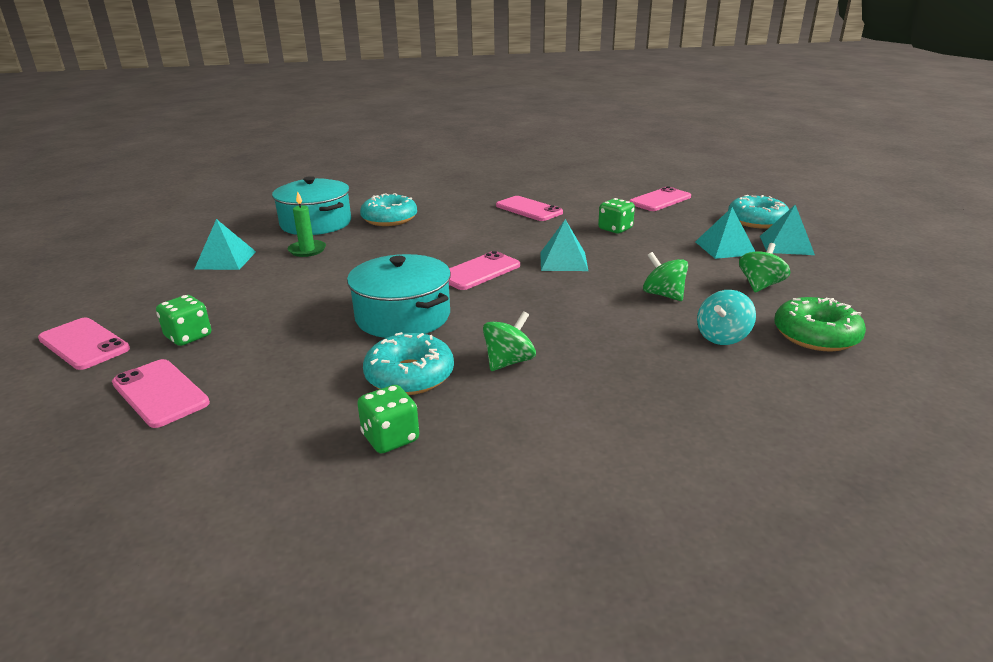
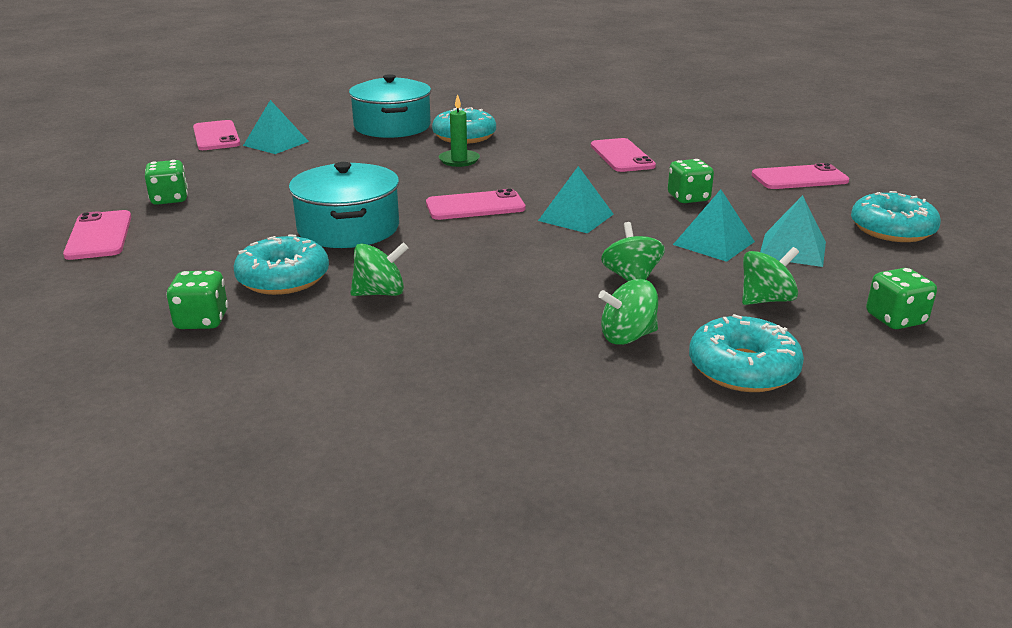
camera: 30 degrees right, 0 degrees up
(83, 344) = (98, 185): pink phone -> pink phone (216, 136)
(307, 250) = (351, 150): green candle -> green candle (459, 160)
(722, 337) = (627, 336): turquoise spinning top -> green spinning top
(786, 245) = (884, 266): turquoise pyramid -> turquoise pyramid (714, 243)
(815, 335) = (743, 368): green donut -> turquoise donut
(840, 276) = (895, 319): none -> green dice

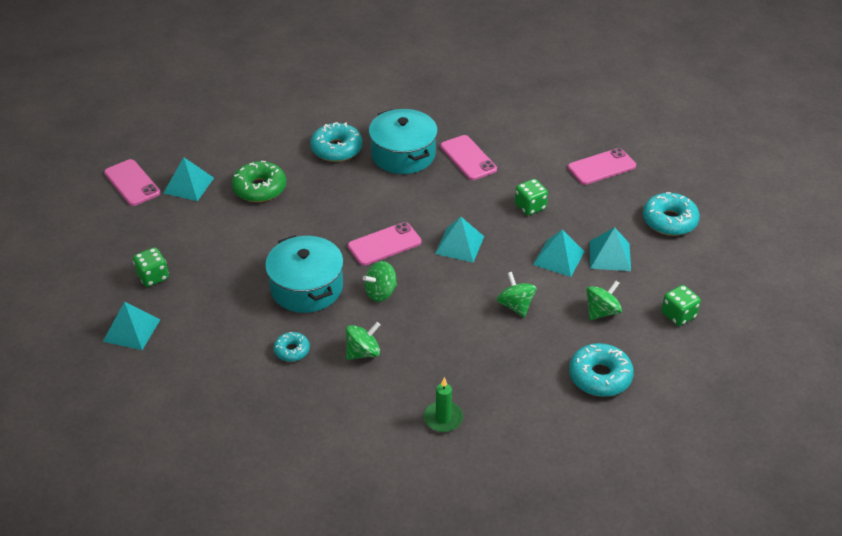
camera: 15 degrees left, 15 degrees up
(99, 236) = (131, 330): pink phone -> turquoise pyramid
(202, 320) = (263, 401): green dice -> none
(283, 278) = (292, 350): turquoise donut -> turquoise donut, size x0.58
(354, 153) = (259, 188): none -> green donut
(392, 126) = (271, 143): turquoise pot -> turquoise pot (403, 154)
(459, 160) = (347, 185): green candle -> green candle (443, 418)
(627, 336) = (529, 362): green spinning top -> green spinning top (380, 292)

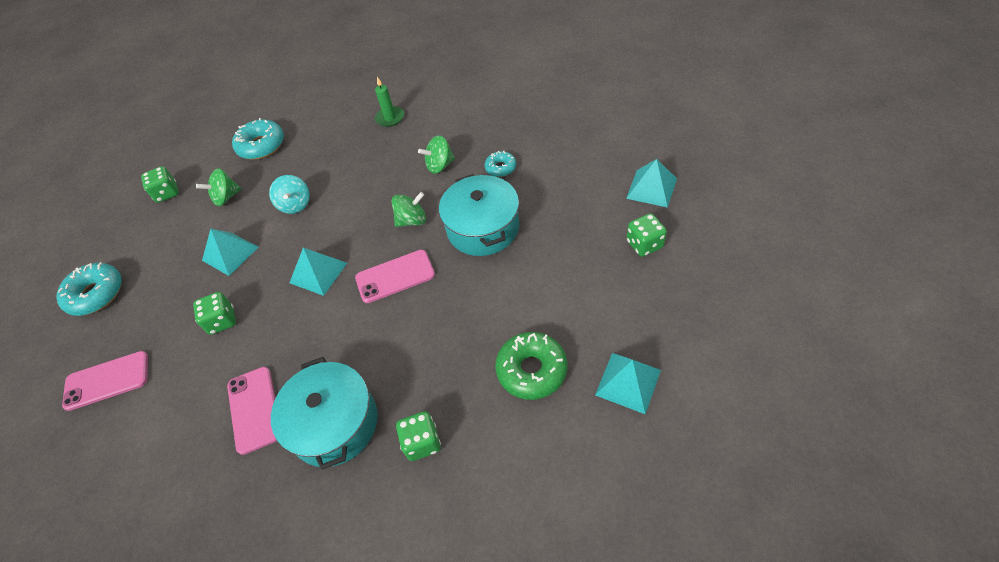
camera: 165 degrees left, 10 degrees up
(132, 183) = (709, 392): pink phone -> none
(336, 149) = (422, 442): turquoise donut -> green dice
(515, 306) = (295, 204): green spinning top -> turquoise spinning top
(610, 255) = (182, 254): turquoise pyramid -> none

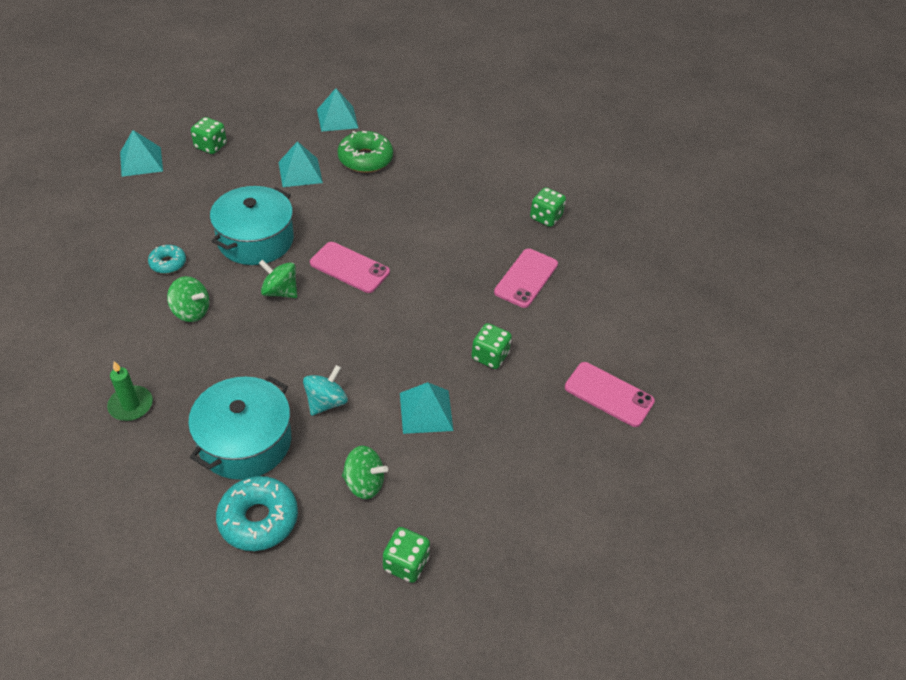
camera: 140 degrees left, 5 degrees down
(96, 294) = (567, 495): turquoise donut -> none
(318, 272) = (388, 322): turquoise pyramid -> turquoise pyramid (300, 172)
(334, 423) = (490, 230): turquoise pot -> turquoise pot (245, 441)
(422, 442) = (459, 183): green dice -> green dice (546, 217)

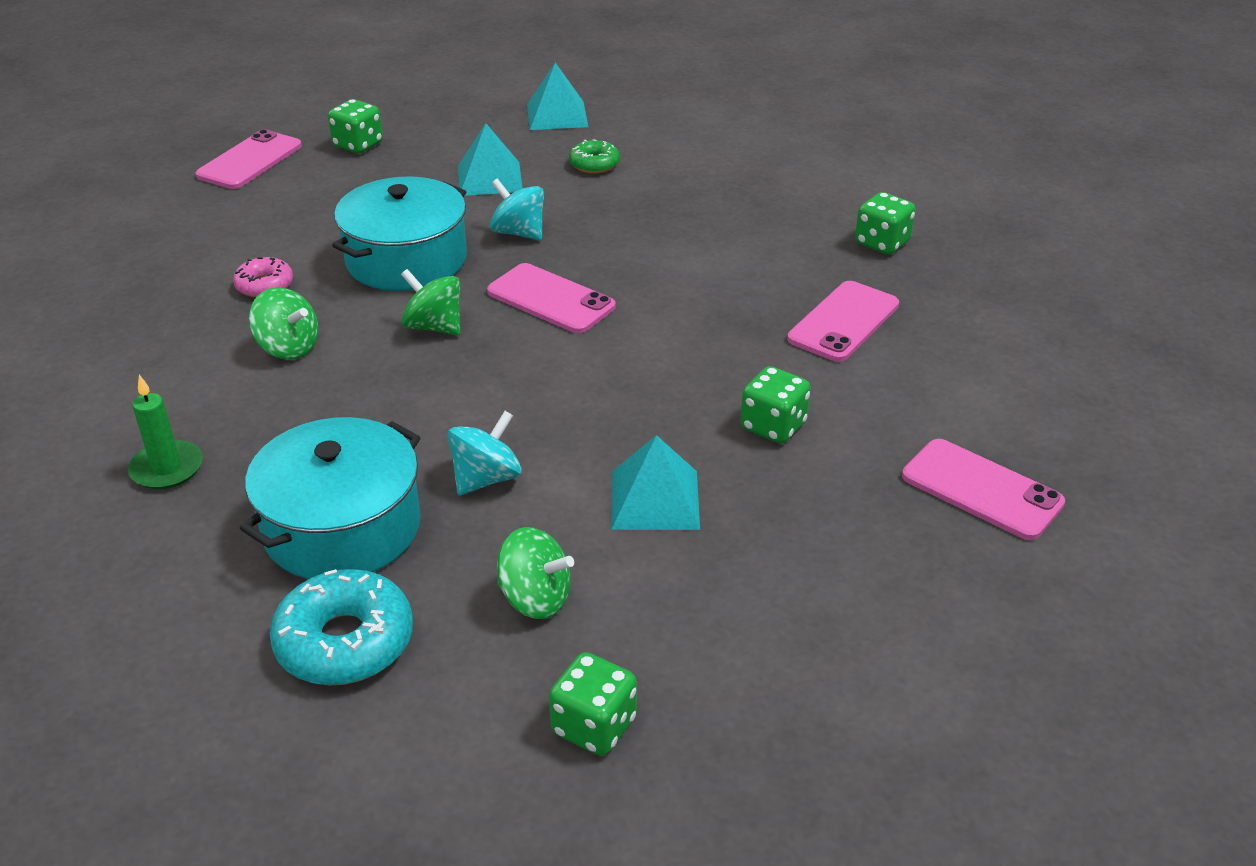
camera: 10 degrees right, 10 degrees down
(141, 161) = (250, 161): turquoise pyramid -> pink phone
(168, 263) = (264, 285): turquoise donut -> pink donut
(324, 216) = (518, 233): none -> turquoise spinning top
(365, 159) = (594, 164): green donut -> green donut, size x0.58

